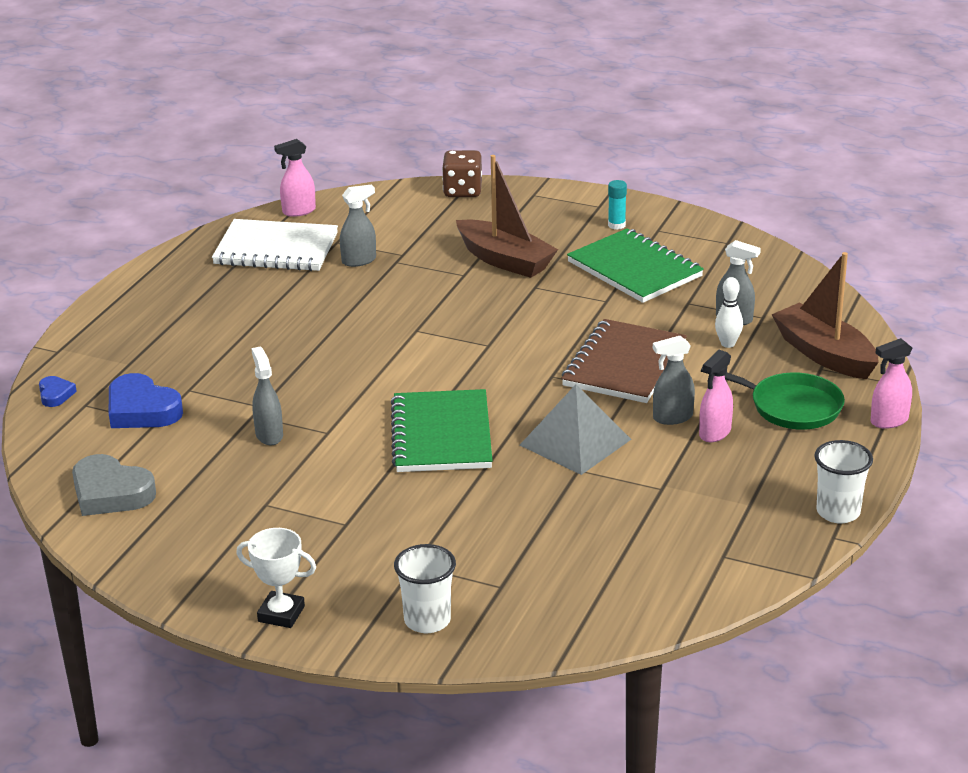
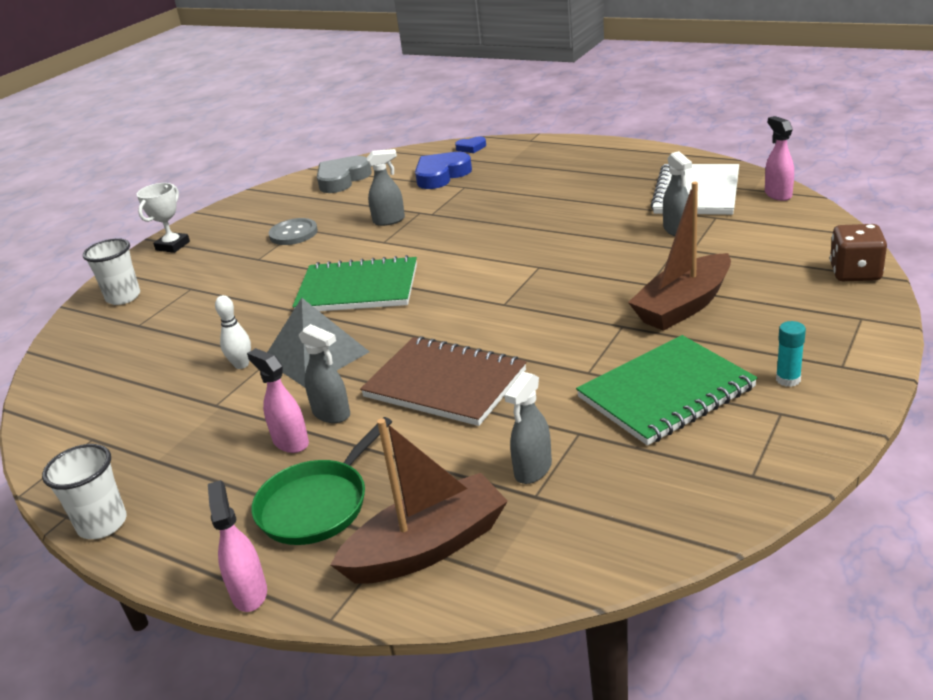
camera: 100 degrees right, 0 degrees up
(279, 507) = (293, 233): none -> grey button
(672, 417) = (332, 414): grey spray bottle -> grey spray bottle turned 135 degrees clockwise
(727, 344) = (473, 461): white bowling pin -> white bowling pin (241, 365)

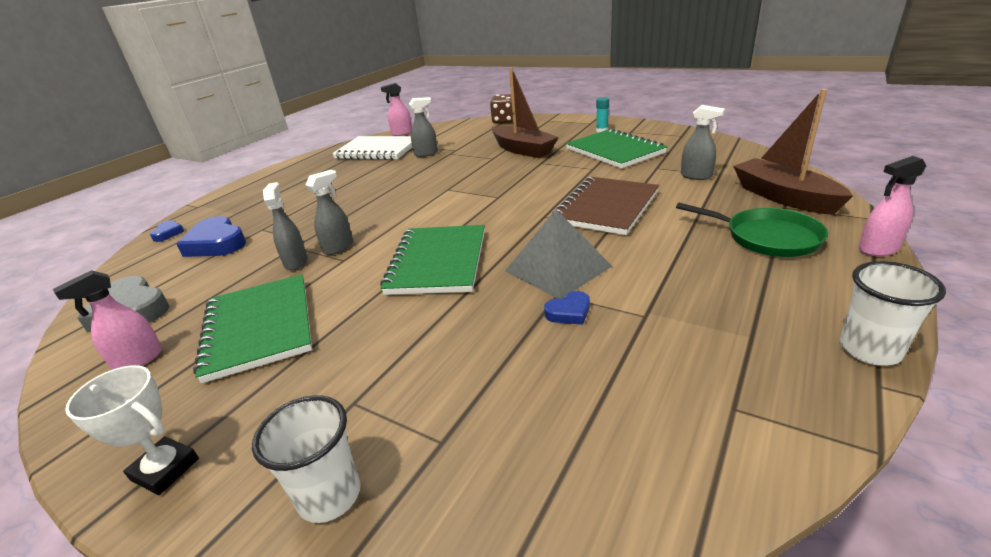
camera: 90 degrees left, 0 degrees up
(241, 365) = (569, 312): white bowling pin -> blue heart
(290, 442) = (695, 260): pink spray bottle -> pink spray bottle (138, 360)
(293, 233) = (259, 327): grey button -> green notebook
(332, 414) = (651, 247): grey spray bottle -> grey spray bottle (338, 247)

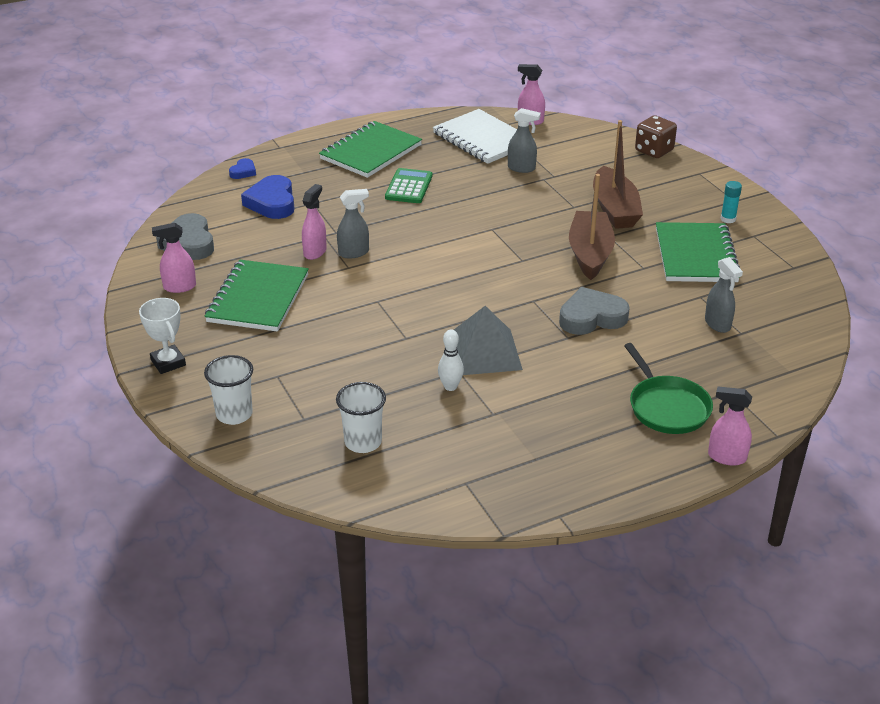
camera: 30 degrees right, 5 degrees up
(296, 262) = (315, 252): grey spray bottle -> pink spray bottle
(346, 190) = (409, 187): none -> green calculator
(438, 262) = (410, 303): green notebook -> green notebook (371, 152)
(569, 312) = (450, 386): blue heart -> white bowling pin
(606, 208) = (591, 317): brown notebook -> grey heart
(783, 197) = (749, 383): brown boat -> brown boat (590, 253)
(869, 350) = (589, 500): white cup -> white cup (363, 442)

